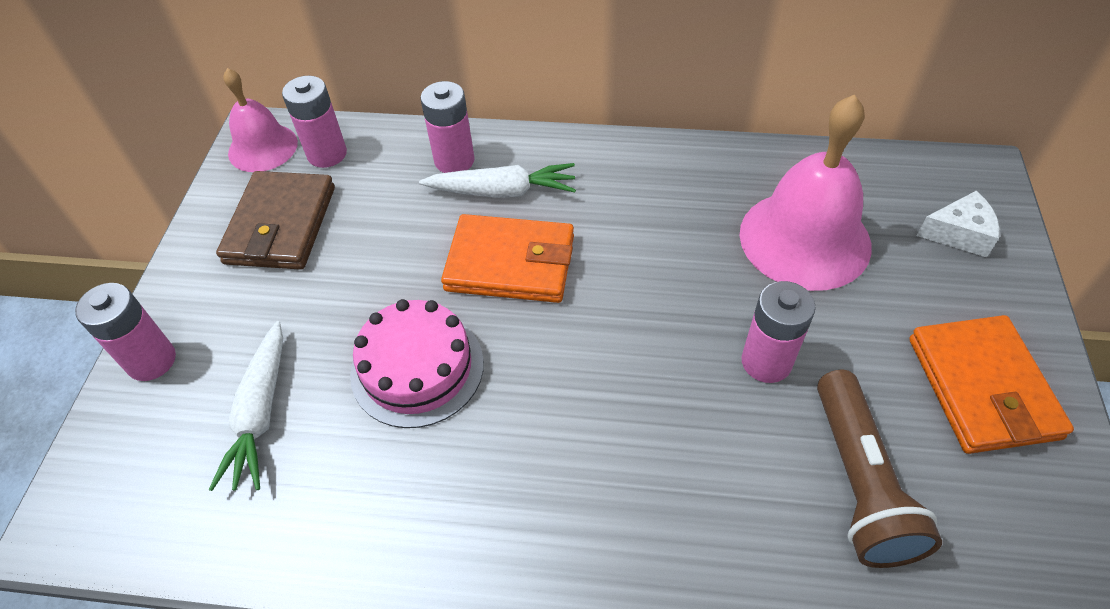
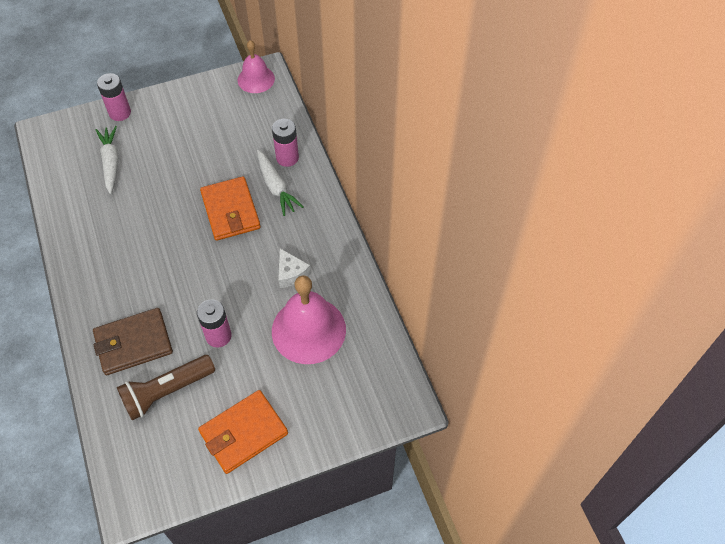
camera: 60 degrees right, 5 degrees up
(260, 414) = (111, 162): white carrot -> white carrot turned 105 degrees clockwise
(281, 225) = (211, 113): brown wallet -> brown wallet (133, 343)
(327, 154) = (265, 105): pink battery -> none
(417, 368) = (156, 204): pink cake -> none
(959, 233) = (350, 403): white cheese -> white cheese (291, 273)

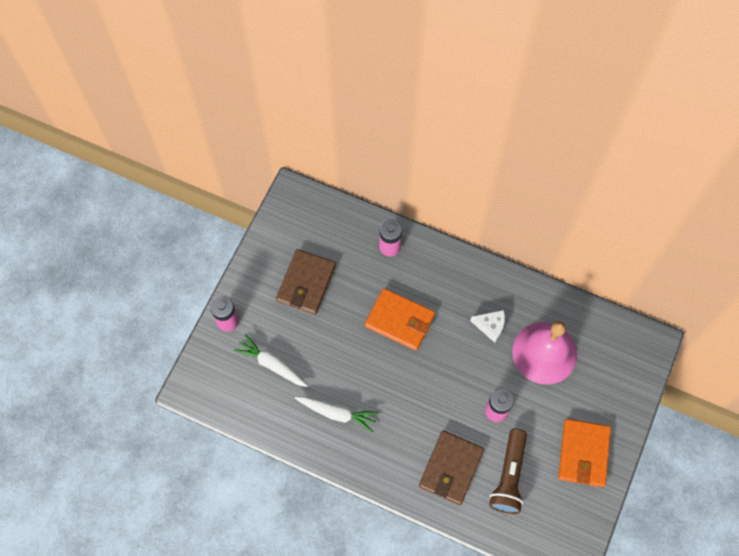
camera: 45 degrees left, 10 degrees up
(199, 133) = (306, 283): none -> brown wallet
(256, 79) = (293, 205): pink bell -> none
(276, 187) = (408, 275): white carrot -> white carrot (337, 413)

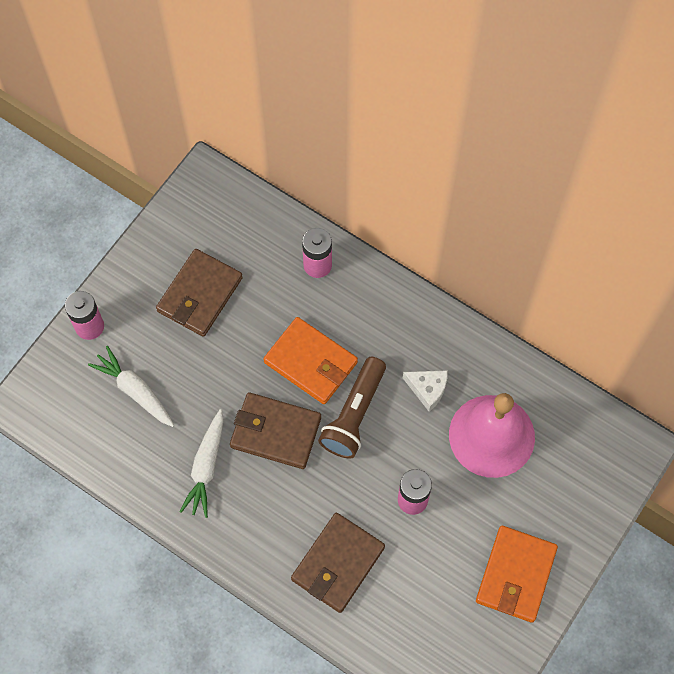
camera: 10 degrees right, 0 degrees up
(337, 413) = (206, 467): white carrot -> white carrot turned 75 degrees clockwise
(384, 377) = (275, 432): none -> brown wallet
(509, 476) = (412, 587): brown flashlight -> brown flashlight (354, 414)

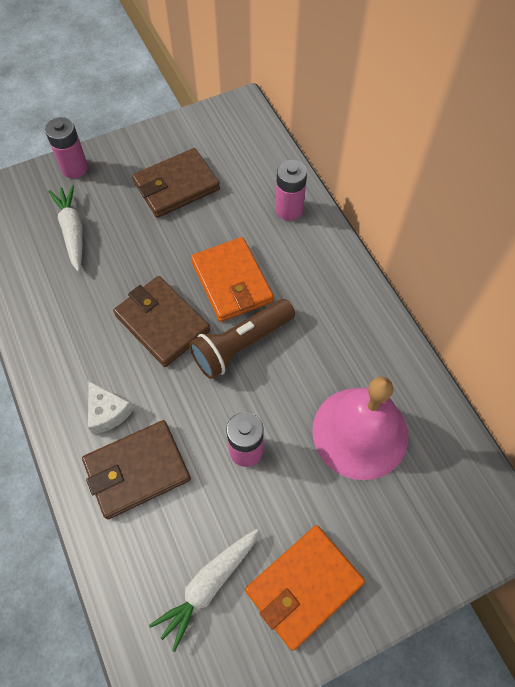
camera: 30 degrees right, 5 degrees down
(206, 467) = (83, 321): white carrot -> white carrot (208, 586)
(427, 389) = (323, 358): white cheese -> white cheese (107, 412)

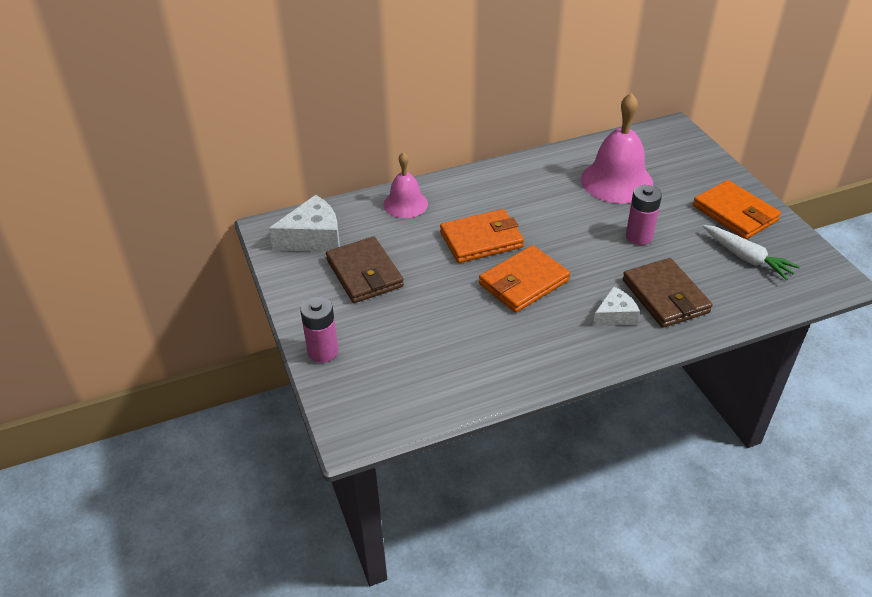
camera: 85 degrees left, 20 degrees down
(72, 231) = (411, 349): white carrot -> none
(162, 323) = (523, 282): brown wallet -> orange wallet
(228, 141) = (313, 238): none -> white cheese
(241, 344) = (544, 236): brown flashlight -> none
(289, 209) = (405, 204): pink battery -> pink bell

